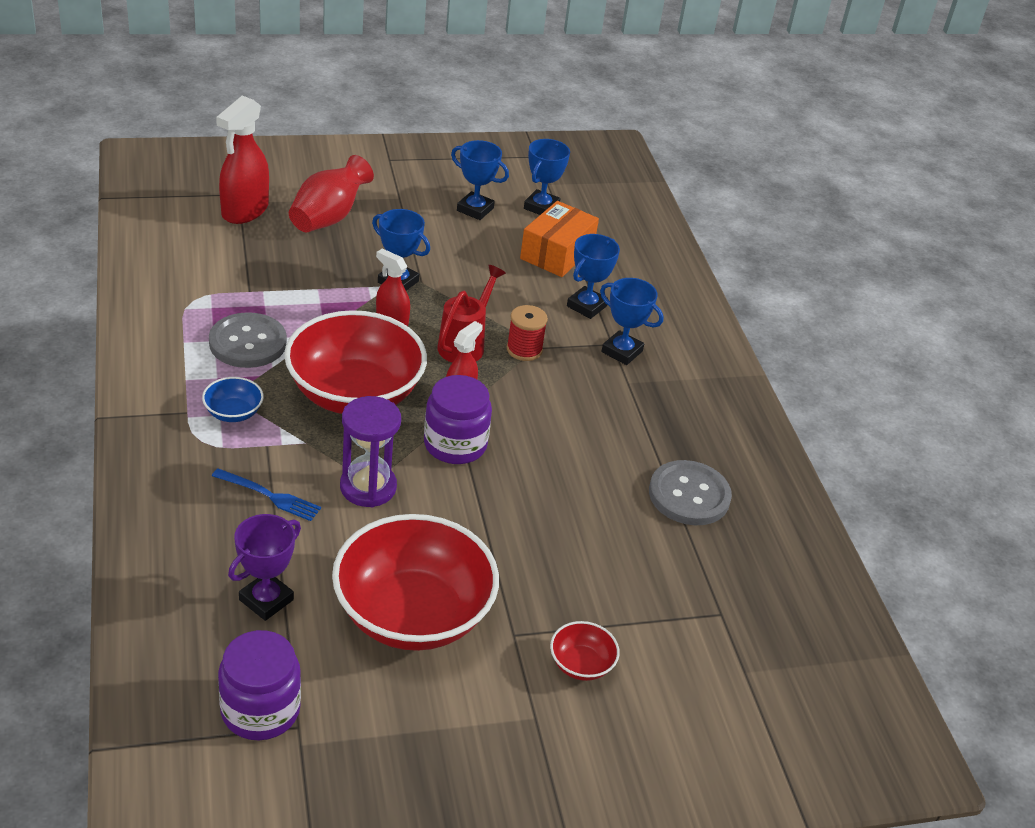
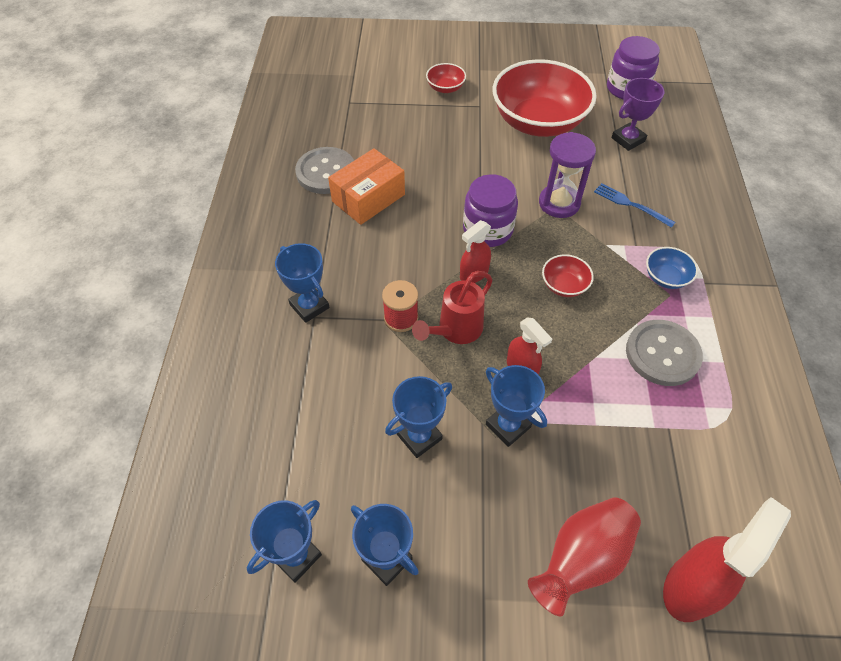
camera: 160 degrees left, 15 degrees up
(354, 394) = (564, 285): red bowl -> red bowl, size x0.42
(557, 253) = (313, 457): orange box -> orange box (368, 198)
(586, 306) = (316, 368): blue trophy -> blue trophy (419, 437)

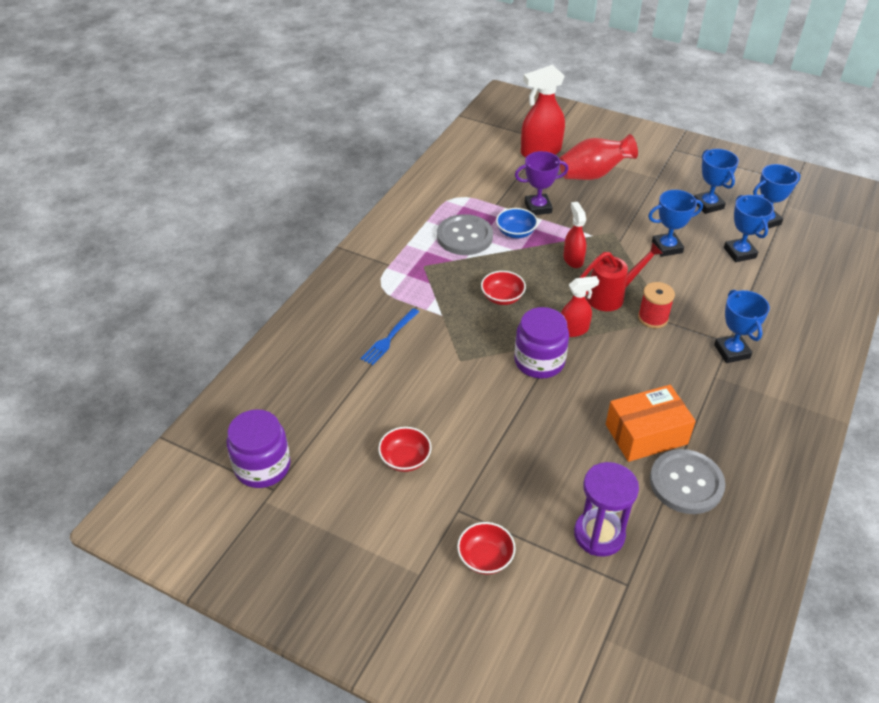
camera: 155 degrees left, 10 degrees down
(508, 426) = (602, 235): blue trophy -> blue trophy (739, 253)
(538, 122) = (405, 459): red bowl -> red bowl, size x0.42
(559, 203) = (454, 362): purple hourglass -> purple hourglass (599, 534)
(628, 140) = (327, 401): purple trophy -> purple trophy (538, 207)
(630, 204) = (389, 338): blue fork -> blue fork turned 60 degrees clockwise
(666, 277) = (415, 277): blue bowl -> blue bowl (515, 232)

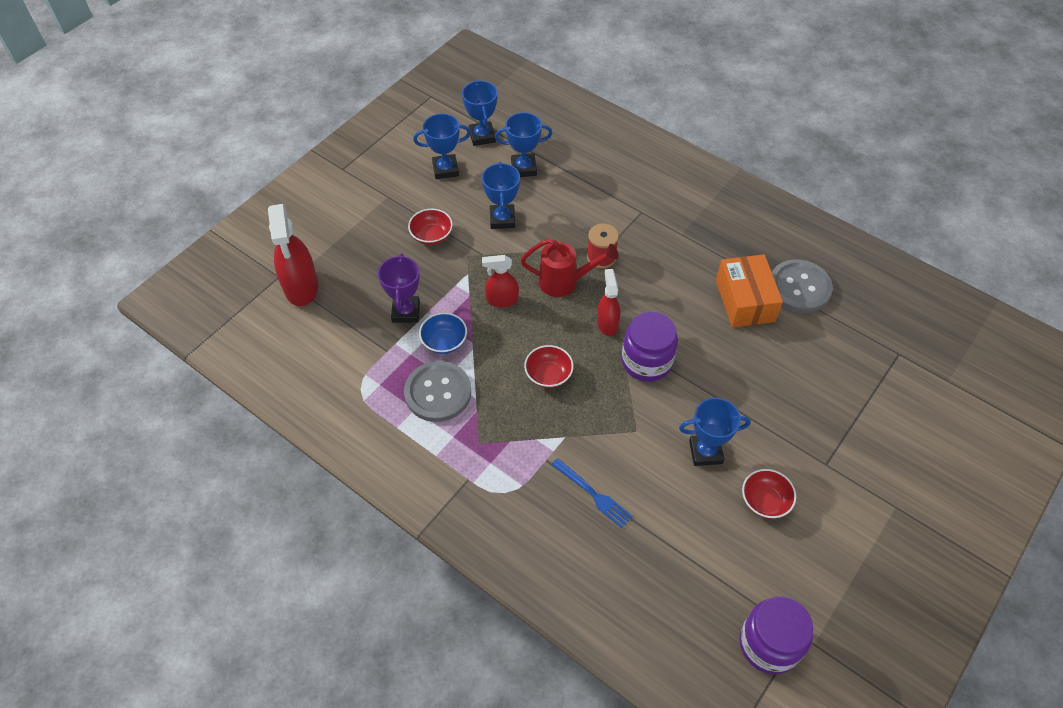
camera: 80 degrees left, 10 degrees up
(485, 558) = (877, 451): red bowl -> red bowl (431, 236)
(593, 175) = (363, 249): red vase -> none
(599, 534) = (851, 361): purple hourglass -> none
(611, 296) = (564, 282): red watering can -> red watering can turned 105 degrees clockwise
(731, 351) = (653, 213): blue trophy -> blue trophy (705, 452)

